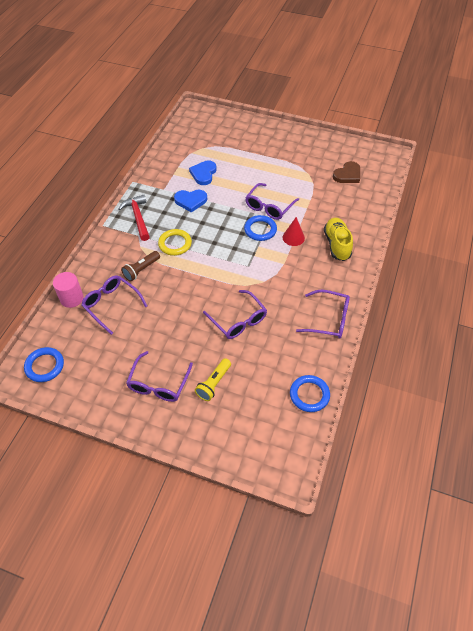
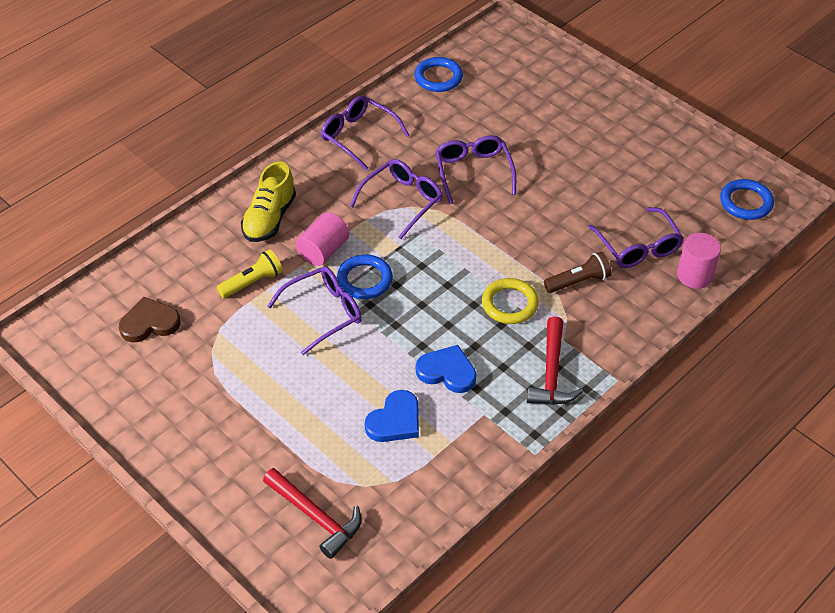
camera: 155 degrees left, 5 degrees down
(158, 384) = (606, 140): purple glasses -> purple glasses (402, 201)
(213, 384) = (540, 120): yellow flashlight -> yellow flashlight (253, 282)
(215, 132) = (316, 517): none -> red hammer
(293, 237) = (323, 251): red cone -> pink cylinder

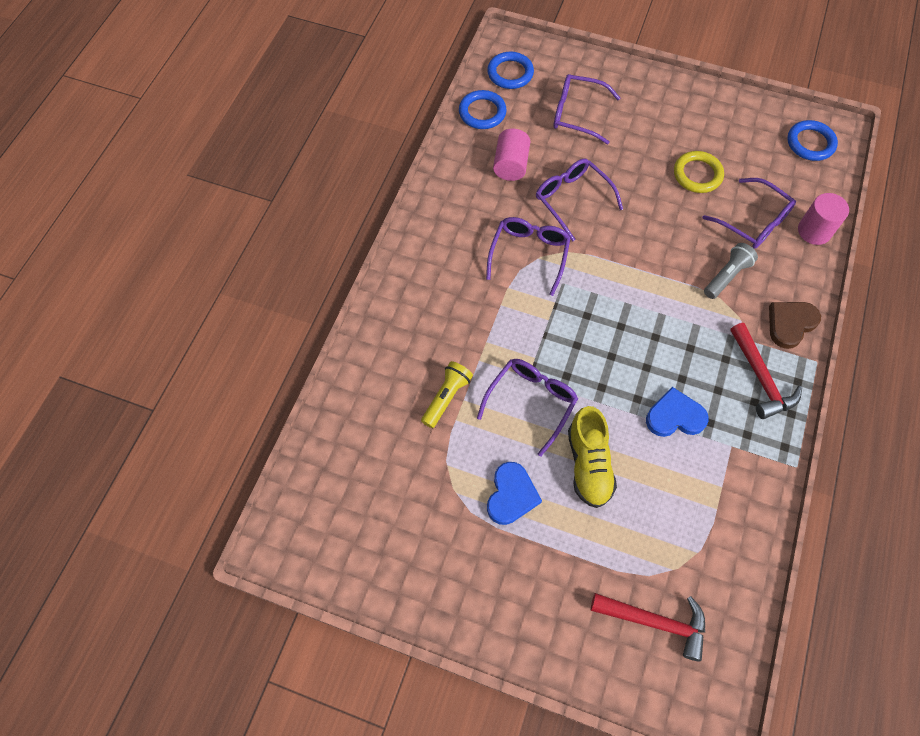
camera: 25 degrees left, 15 degrees up
(149, 323) = (376, 485): brown heart -> brown heart (790, 324)
(269, 218) = (420, 322): yellow shoe -> yellow shoe (588, 464)
(323, 251) = (490, 336): pink cylinder -> pink cylinder (510, 165)
(358, 136) = (448, 201): purple glasses -> purple glasses (577, 114)
(364, 280) = (546, 351): blue ring -> blue ring (510, 73)
(395, 420) = (661, 487): blue heart -> blue heart (511, 495)
(509, 304) = (684, 323): yellow ring -> yellow ring (697, 174)
(578, 281) = (727, 276): brown flashlight -> grey flashlight

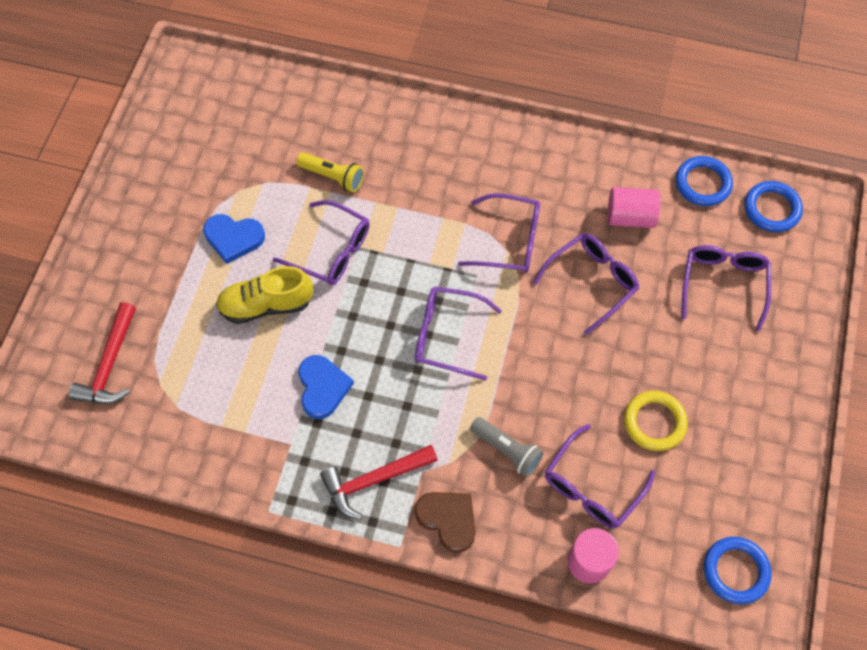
camera: 85 degrees right, 0 degrees up
(622, 311) = (447, 336): none -> purple glasses

